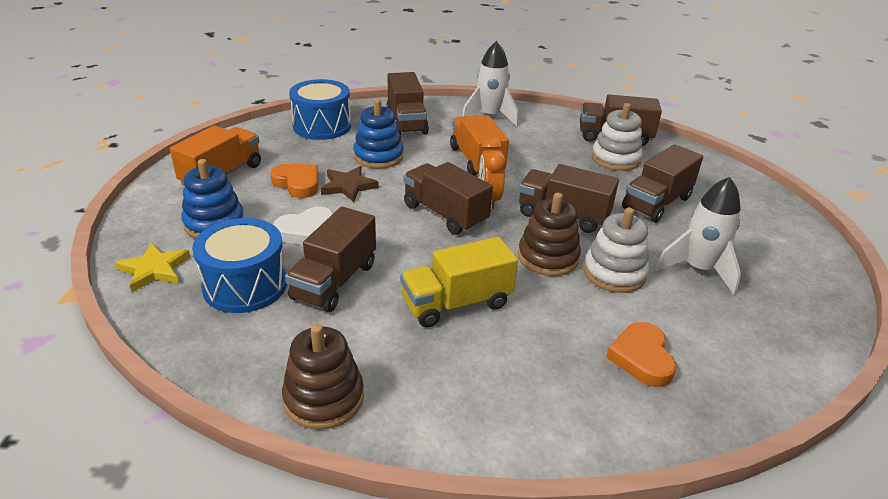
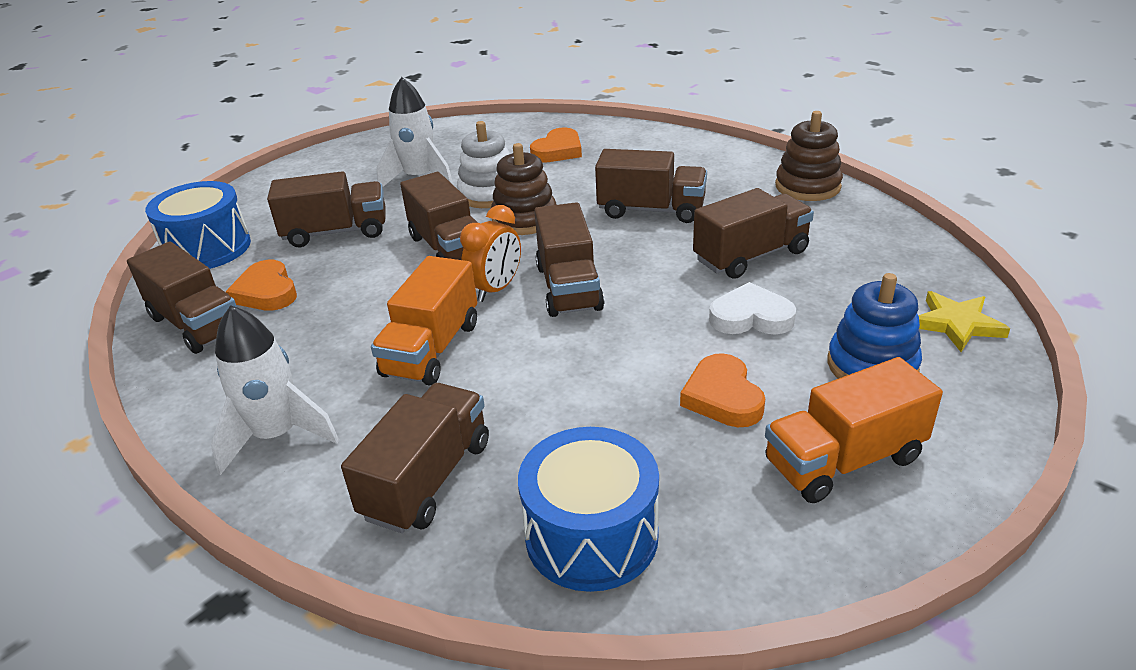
camera: 140 degrees left, 0 degrees up
(245, 285) = (848, 278): blue drum -> blue drum (208, 248)
(348, 186) = (651, 366): brown star -> none
(378, 156) = (559, 409): blue stacking toy -> none
(457, 303) = (651, 210): yellow truck -> brown truck
(615, 159) = (266, 292): white stacking toy -> orange heart

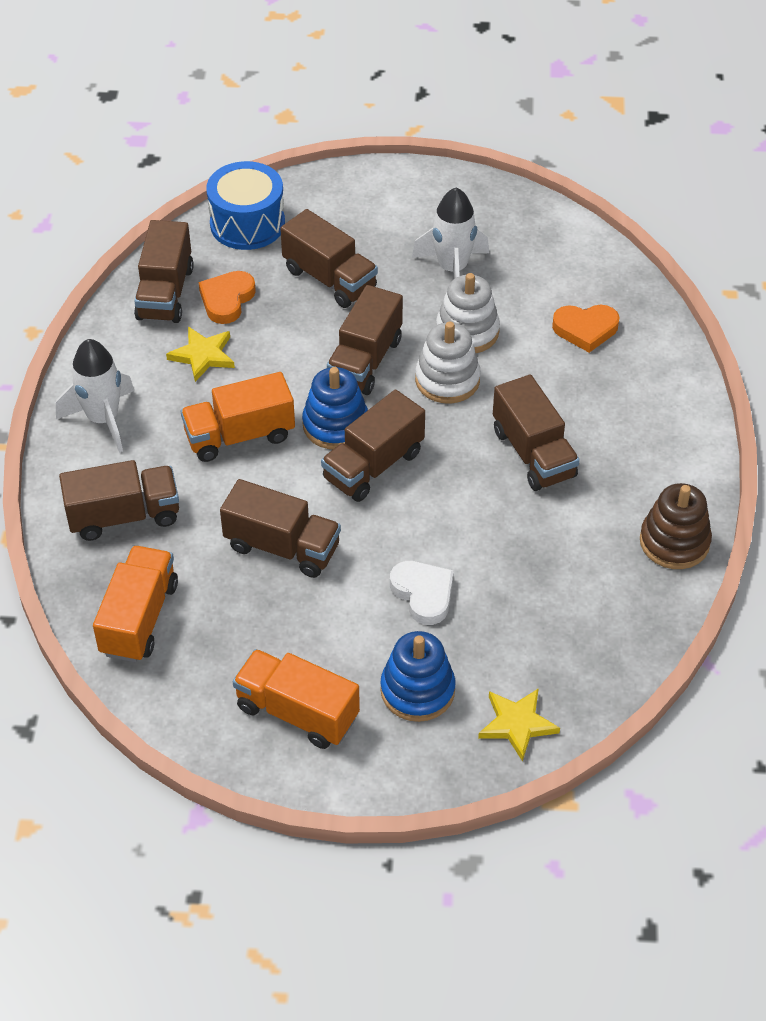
camera: 50 degrees right, 15 degrees up
(304, 332) = (203, 355): none -> yellow star
(496, 289) = (335, 425): orange clock -> blue stacking toy
(524, 219) = (447, 380): brown stacking toy -> white stacking toy
(591, 535) = (139, 618): blue drum -> orange truck
(722, 397) = (313, 621): orange heart -> none
(751, 256) = (513, 555): brown truck -> brown truck (282, 547)

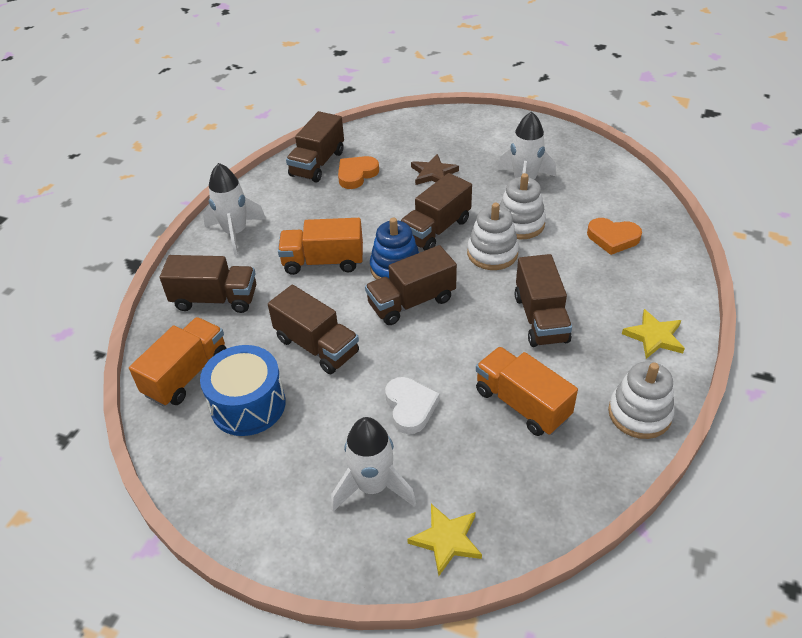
camera: 20 degrees right, 5 degrees down
(203, 355) = (323, 206): yellow star -> yellow star (654, 336)
(247, 223) = (392, 132): blue drum -> blue drum (248, 405)
(297, 712) = (267, 479): orange truck -> orange truck (522, 404)
(329, 279) = (433, 173): brown truck -> brown star
(417, 690) = (373, 486): blue stacking toy -> white rocket
(674, 542) = (639, 414): brown stacking toy -> white stacking toy

